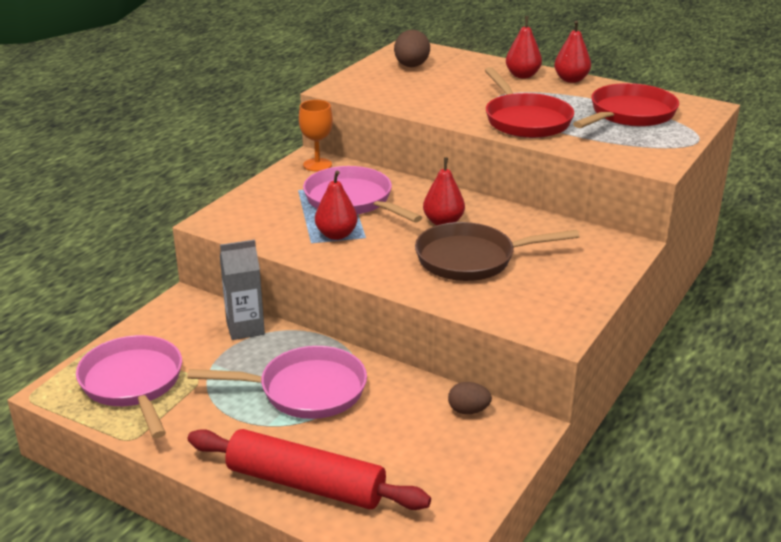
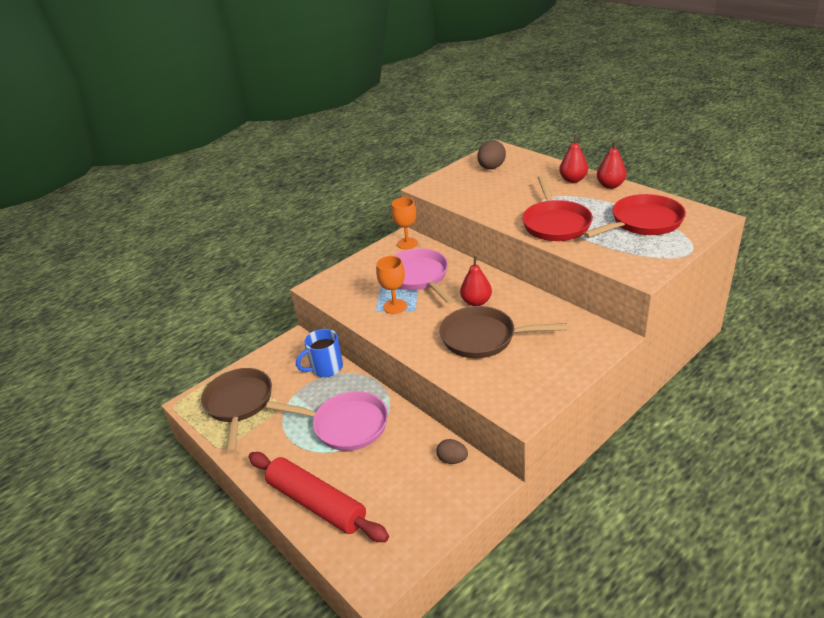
camera: 20 degrees right, 5 degrees up
(133, 384) = (239, 404): pink pan -> brown pan
(245, 328) = (326, 368): grey carton -> blue mug
(336, 235) = (395, 306): red pear -> orange goblet

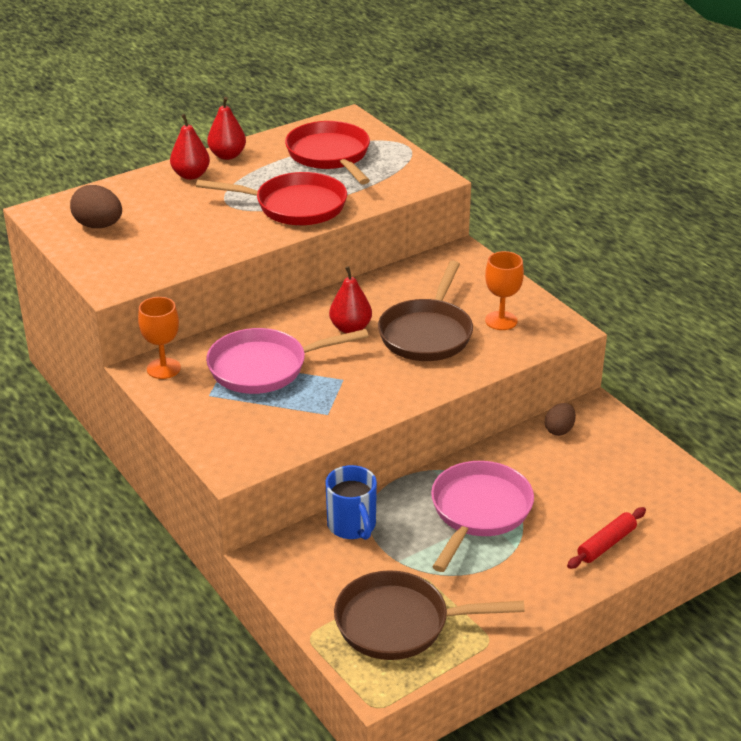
camera: 85 degrees left, 0 degrees up
(316, 503) = (606, 544): red rolling pin -> red rolling pin, size x0.51
(395, 306) = (326, 395): orange goblet -> orange goblet (501, 321)

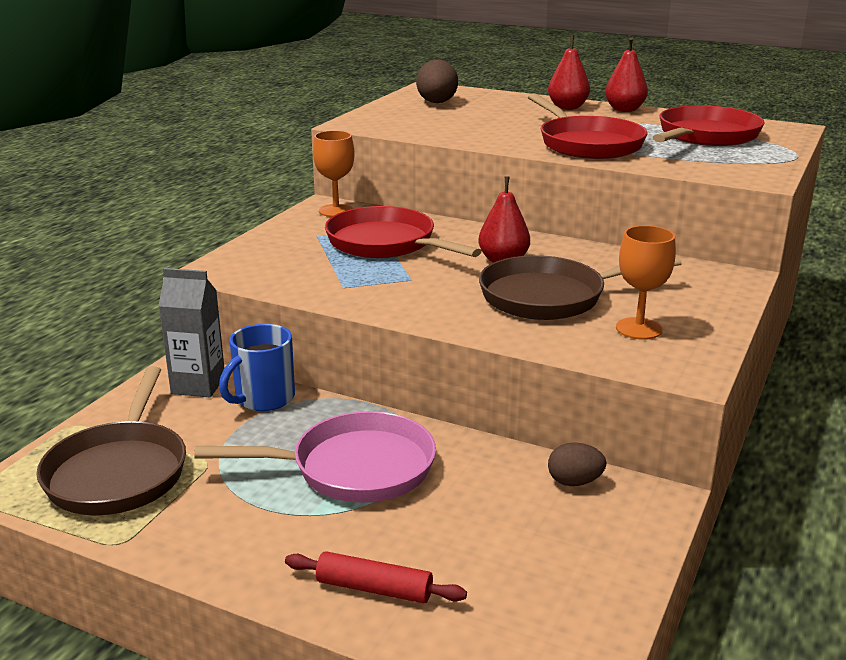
camera: 60 degrees right, 10 degrees down
(264, 367) = (386, 243): pink pan -> red pan
(302, 554) = (198, 385): none -> grey carton
(399, 623) = (119, 472): brown pan -> brown pan turned 150 degrees counterclockwise

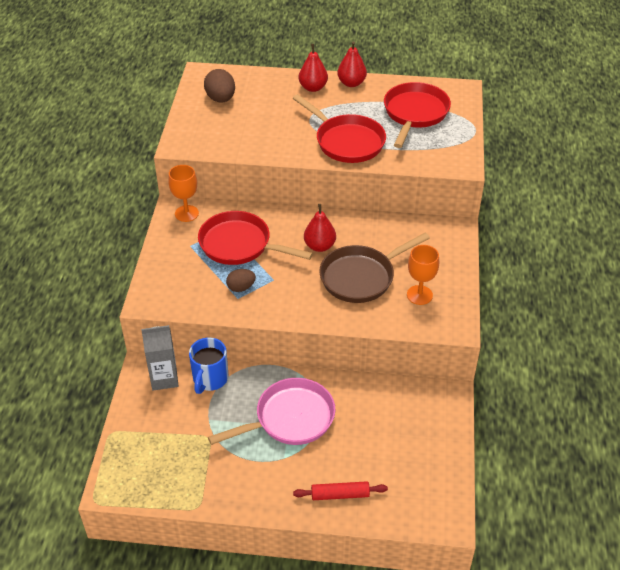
camera: 20 degrees left, 20 degrees up
(119, 472) = (164, 459): brown pan -> none
(574, 482) = (406, 395): brown egg -> brown egg (241, 287)

